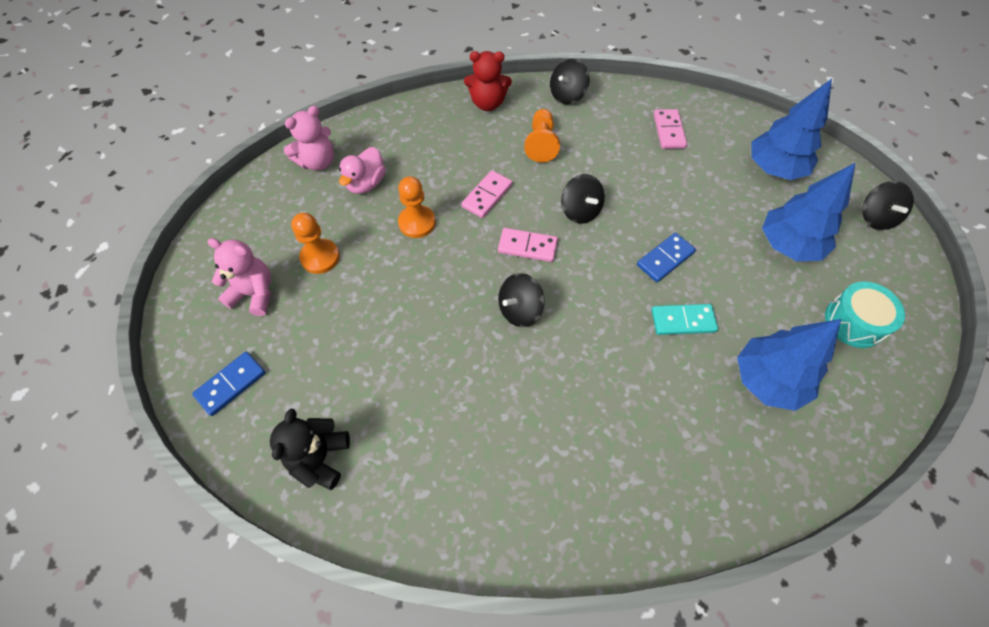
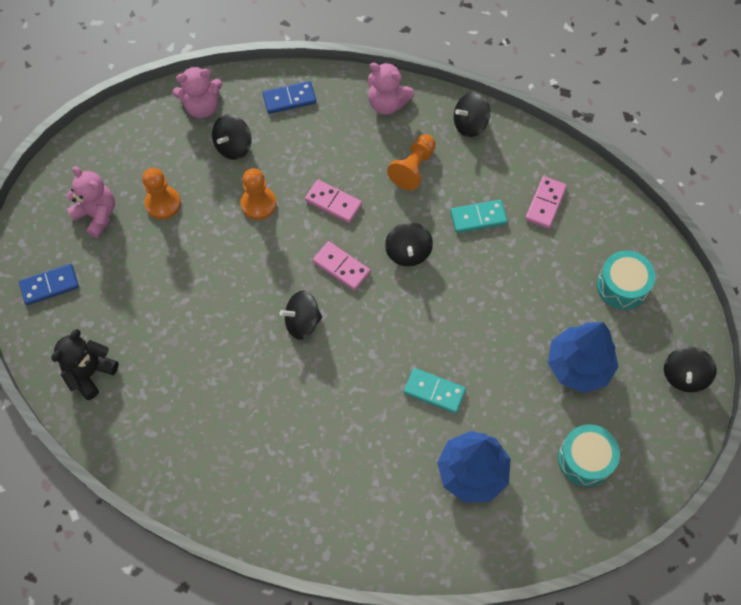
camera: 25 degrees right, 5 degrees up
(366, 183) = (233, 146): pink duck -> black spinning top
(487, 103) = (387, 103): red teddy bear -> pink teddy bear
(487, 196) = (333, 202): pink domino -> pink domino turned 60 degrees clockwise
(621, 161) = (478, 217): none -> turquoise domino
(665, 259) = (456, 330): blue domino -> blue domino (289, 99)
(774, 168) = (622, 286): blue tree -> turquoise drum

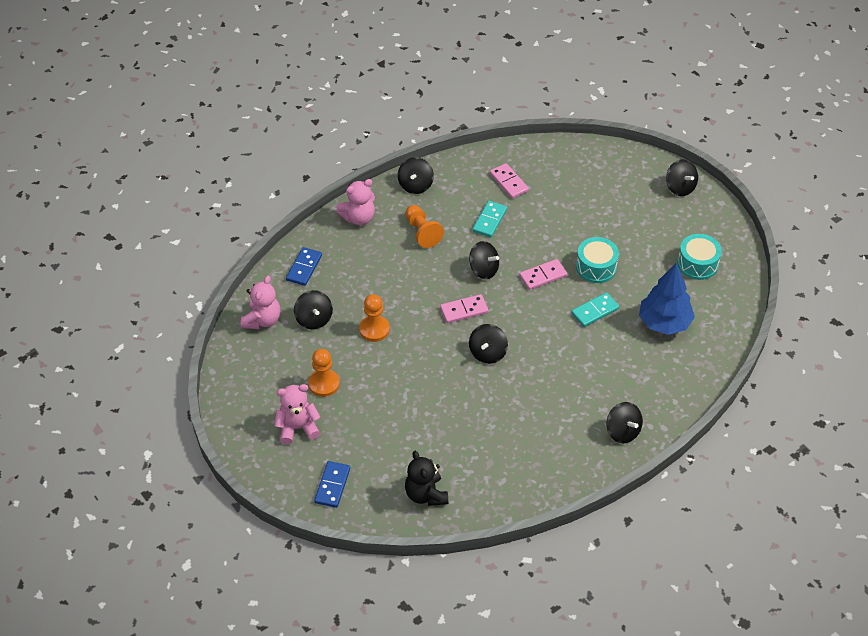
camera: 55 degrees left, 15 degrees down
(291, 515) = (622, 431): none -> black spinning top
(333, 202) = (410, 288): pink domino -> pink domino (543, 276)
(578, 366) = (634, 231): blue tree -> none
(622, 286) = (598, 180): turquoise drum -> turquoise drum (596, 267)

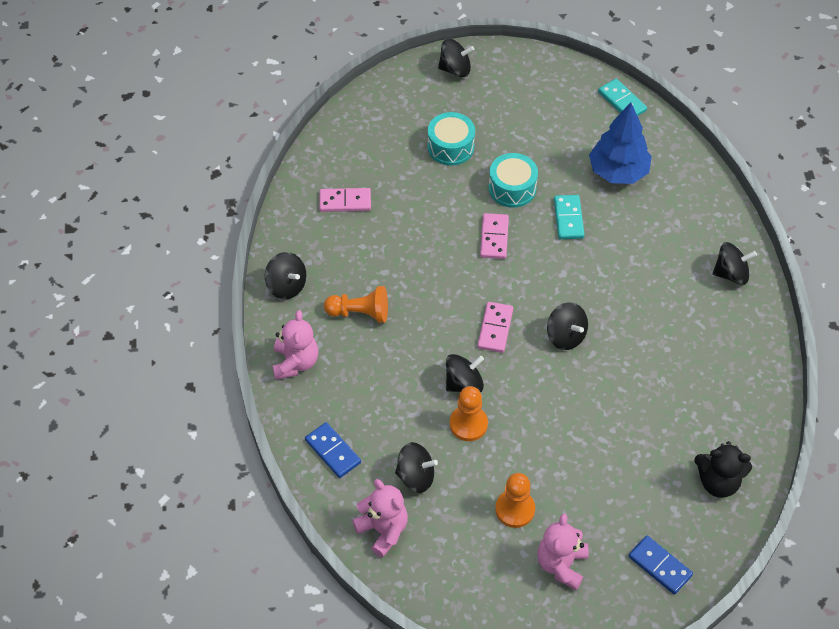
camera: 60 degrees left, 5 degrees up
(483, 270) = (451, 284): black spinning top -> black spinning top (464, 383)
(489, 220) = (386, 245): turquoise domino -> turquoise domino (622, 101)
(697, 264) = (562, 108): turquoise drum -> turquoise drum (450, 147)

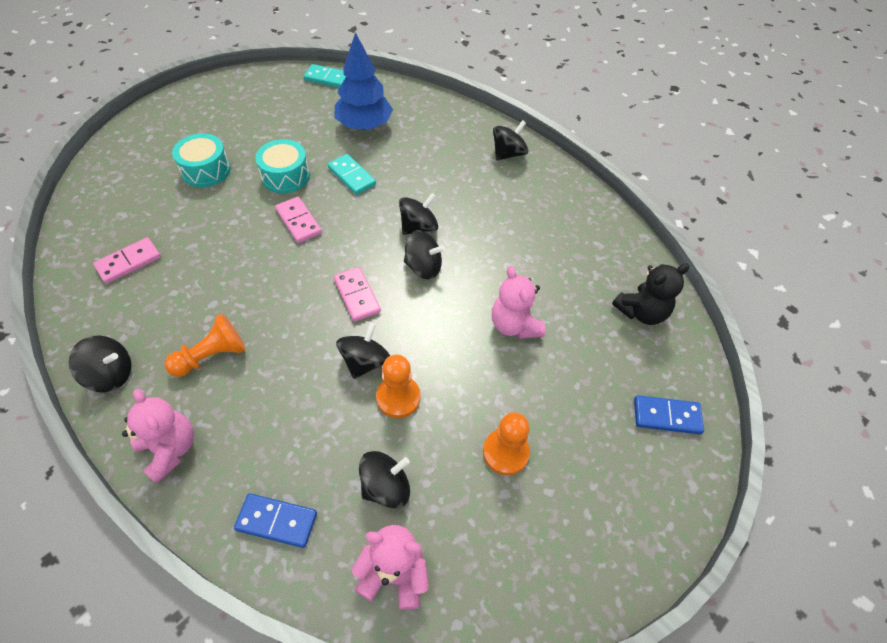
camera: 40 degrees left, 0 degrees up
(455, 69) = (169, 112): black spinning top -> black spinning top (418, 227)
(561, 564) = (590, 477): pink teddy bear -> pink teddy bear (514, 325)

